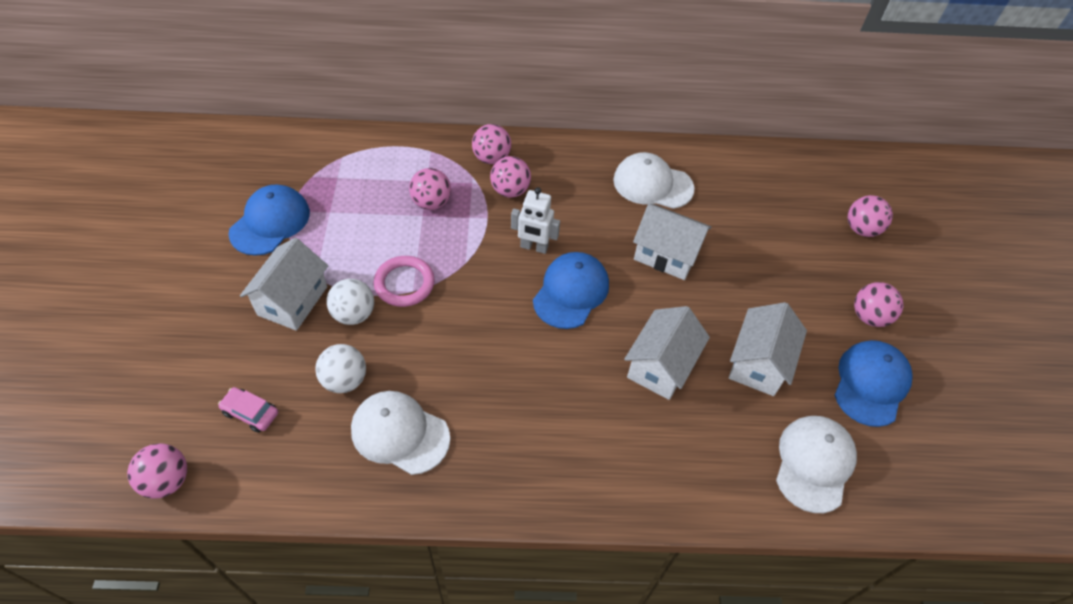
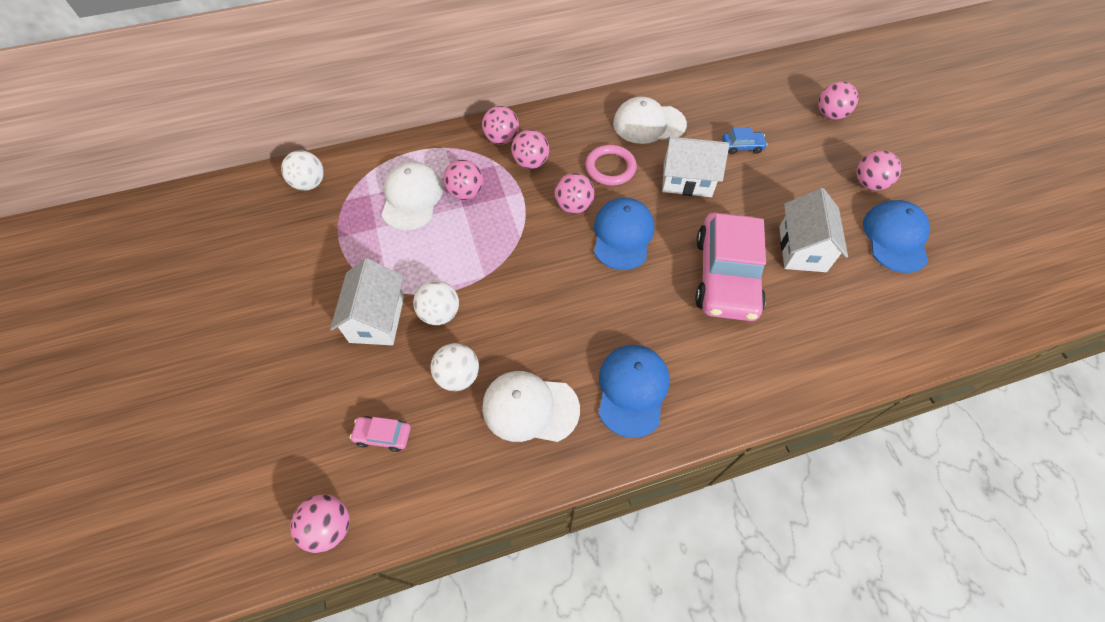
camera: 15 degrees left, 5 degrees up
(270, 222) = (324, 253): blue cap -> blue cap (632, 390)
(286, 151) = (310, 183): none -> white ball
(404, 283) = (474, 272): pink ring -> pink ring (610, 168)
(534, 247) = (573, 206): white robot -> pink ball
(661, 366) = (726, 276): white house -> pink car
(744, 236) = (742, 146): none -> blue car
(814, 463) = (883, 317): white cap -> white cap (412, 198)

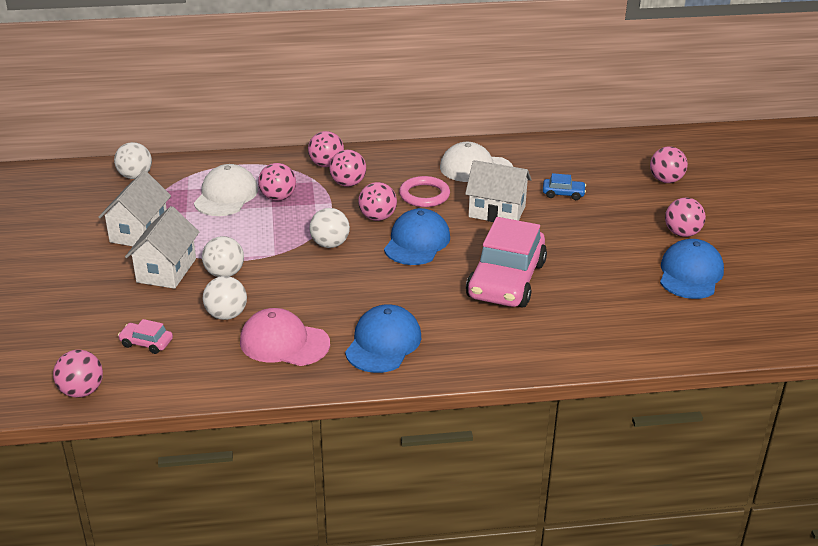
camera: 10 degrees right, 25 degrees down
(530, 408) = (284, 342): white cap -> pink cap
(537, 252) = (330, 244): none -> white ball
(802, 249) = (591, 271): white house -> white house (139, 232)

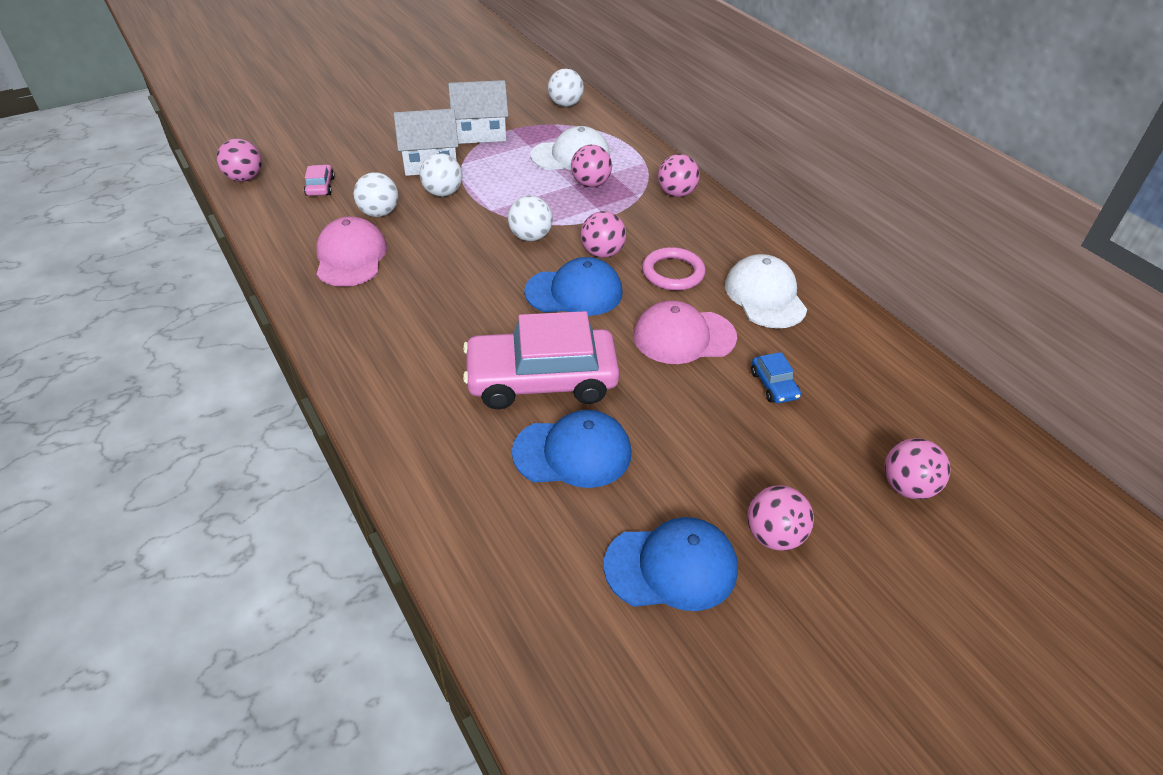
camera: 65 degrees right, 10 degrees up
(348, 183) = (651, 216): pink ball -> none
(383, 343) = (376, 318): blue cap -> blue cap (573, 452)
(497, 211) = (683, 337): white house -> pink cap

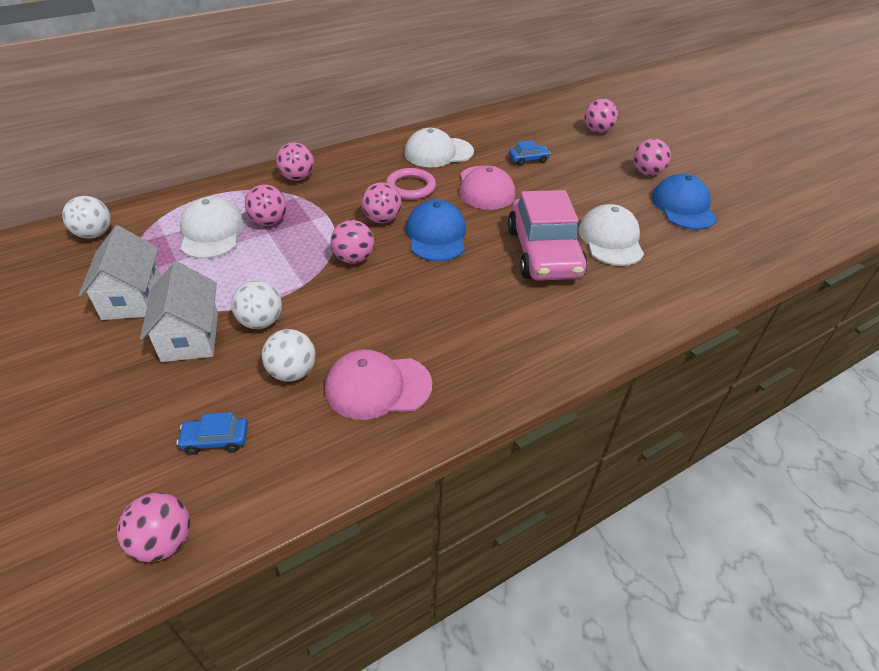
camera: 90 degrees left, 0 degrees up
(320, 186) = (215, 440): pink car -> blue car
(530, 237) = (354, 258): white ball -> pink ball
(573, 452) = (610, 239): blue cap -> white cap

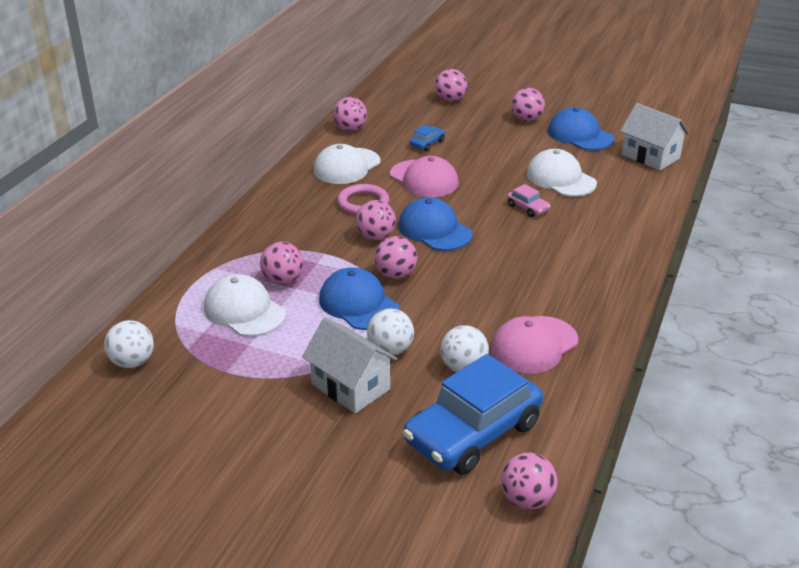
camera: 35 degrees left, 10 degrees down
(132, 298) = (256, 387): white house -> white house (650, 156)
(215, 440) = (473, 433): blue car -> blue car, size x2.44
(293, 269) = (358, 304): none -> blue cap
(297, 178) = (252, 236): pink ball -> pink ball (350, 129)
(543, 252) = (527, 208): pink car -> pink car, size x0.41

